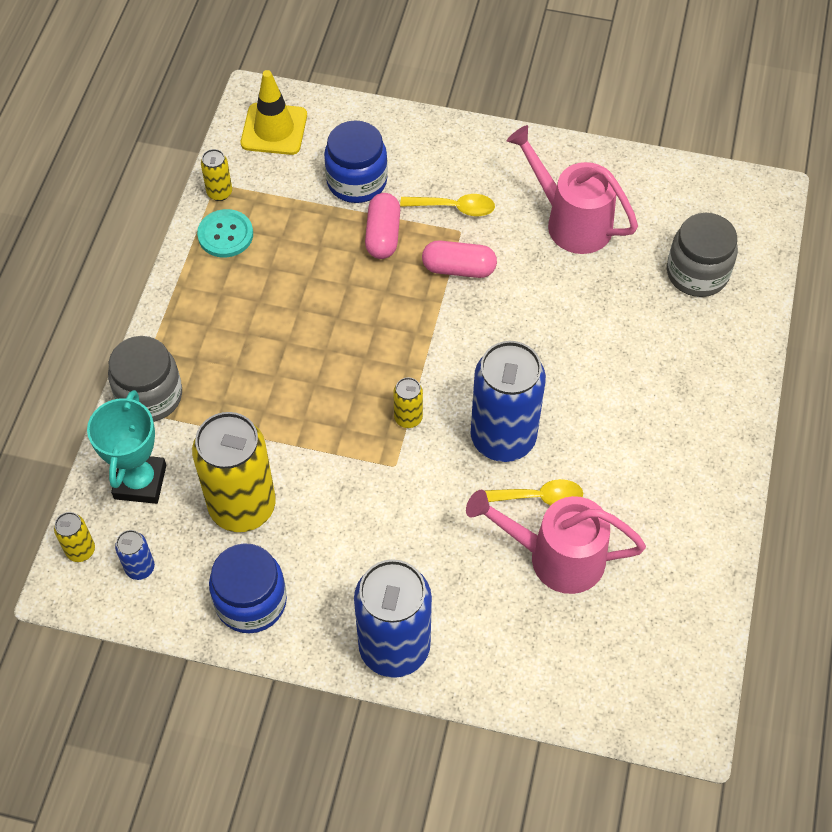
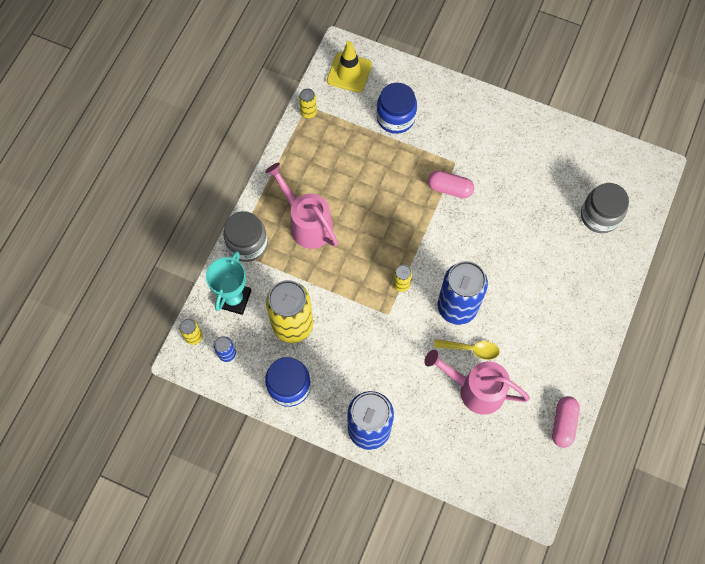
camera: 10 degrees right, 10 degrees up
(225, 235) = (308, 142): turquoise button -> none
(382, 235) = (406, 158): pink capsule -> pink capsule (563, 423)
(454, 208) = (454, 146): yellow spoon -> none
(570, 221) = (526, 167): pink watering can -> pink watering can (306, 223)

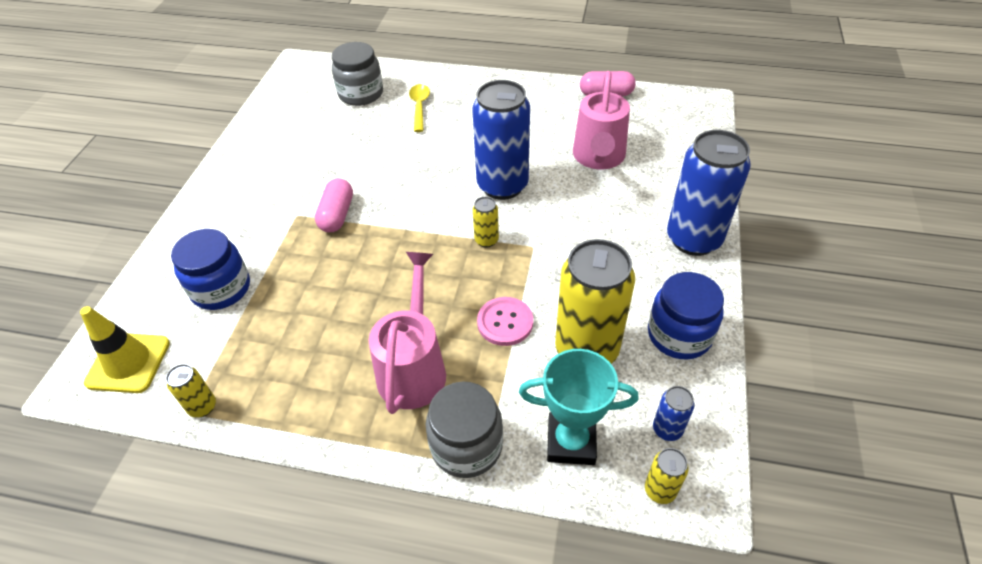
camera: 100 degrees left, 20 degrees down
(306, 223) = (413, 367): pink watering can -> pink watering can turned 150 degrees clockwise
(326, 281) = (505, 322): none -> pink button
(471, 349) = (551, 167): yellow spoon -> yellow spoon (419, 107)

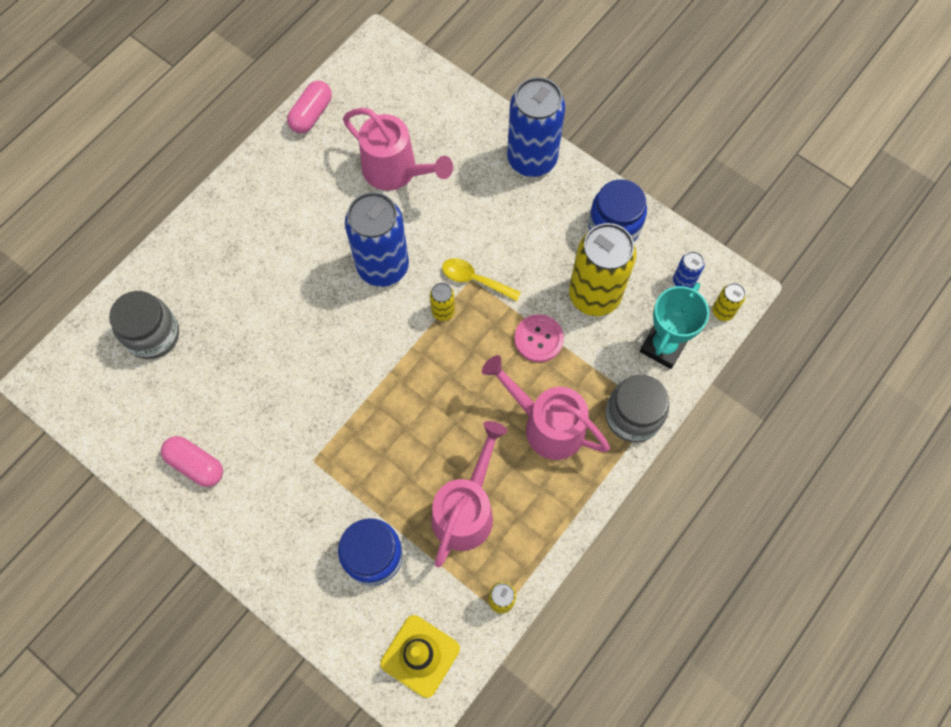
camera: 65 degrees left, 20 degrees up
(292, 338) = (466, 509): none -> pink watering can
(337, 215) = (335, 424): pink capsule -> pink capsule (195, 465)
(419, 107) = (217, 287): yellow spoon -> yellow spoon (475, 280)

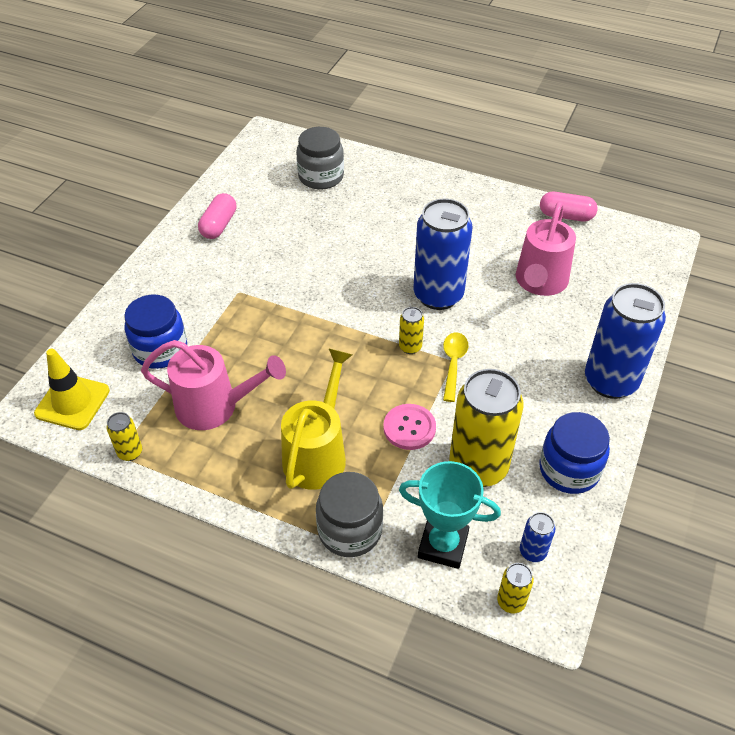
camera: 75 degrees right, 20 degrees down
(545, 424) = (318, 452): pink watering can -> yellow watering can

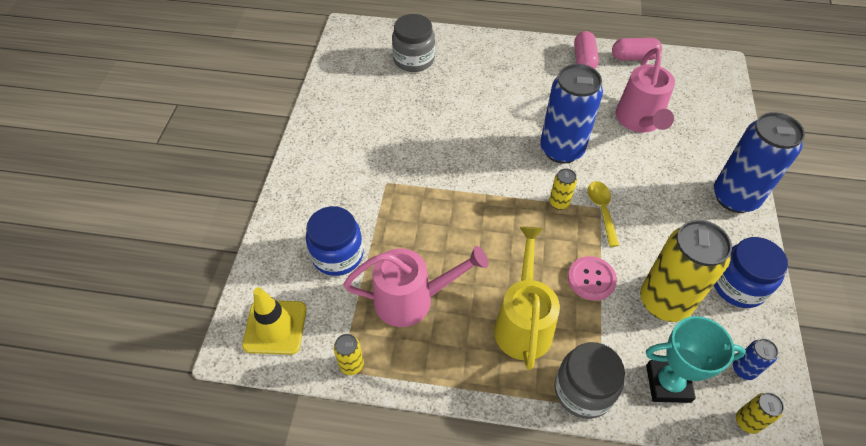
camera: 15 degrees left, 5 degrees up
(219, 225) = (341, 122): pink capsule -> pink capsule (584, 59)

